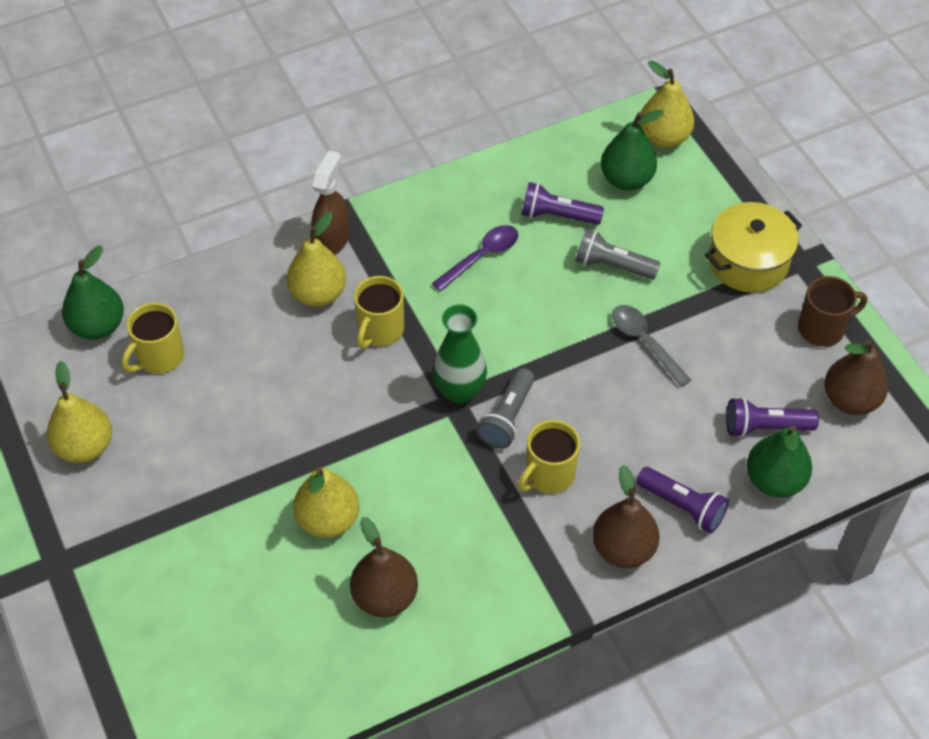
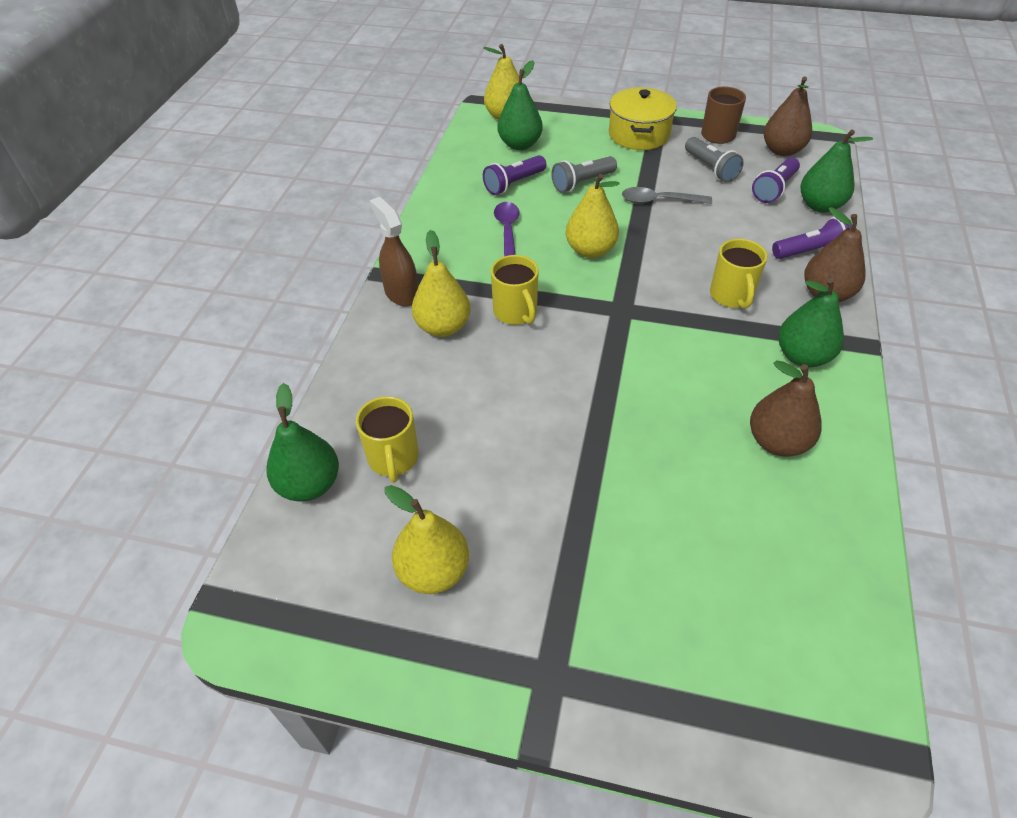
camera: 50 degrees left, 5 degrees down
(328, 520) = (671, 437): yellow pear -> yellow pear (590, 250)
(459, 391) = (614, 301): green vase -> none
(507, 417) = (662, 290): grey flashlight -> grey flashlight (710, 168)
(512, 568) = (802, 356): none -> green pear

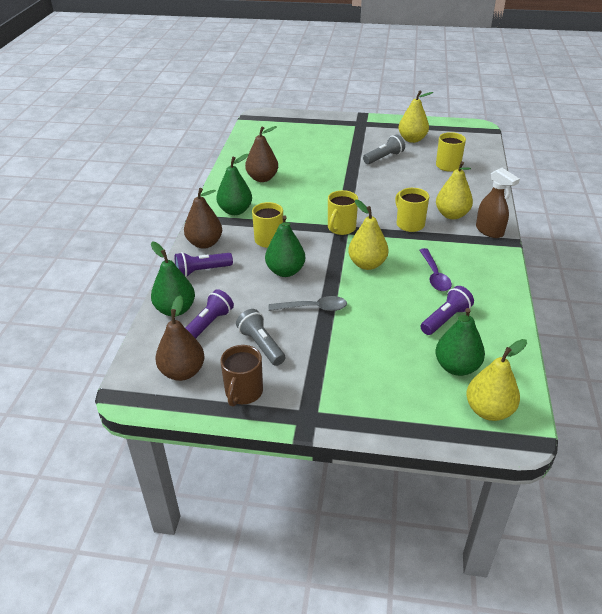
camera: 175 degrees right, 10 degrees down
(309, 484) = (480, 156): green pear -> green pear (285, 271)
(582, 183) = (383, 323): grey flashlight -> grey flashlight (384, 158)
(622, 310) = (341, 228): none -> yellow mug
(639, 134) = (331, 388): yellow pot -> none

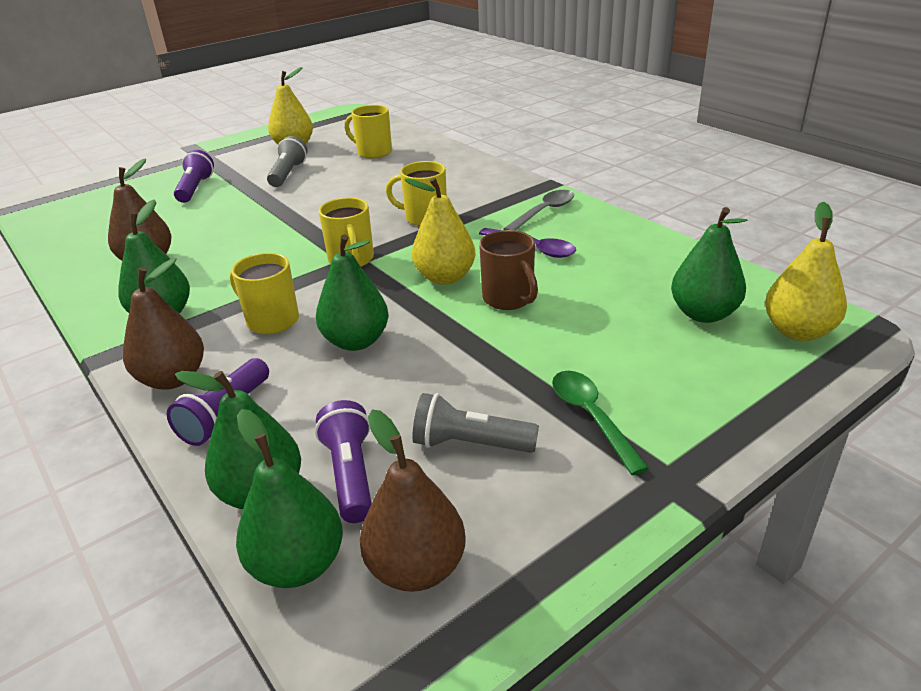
camera: 45 degrees left, 5 degrees down
(154, 342) = (298, 565): none -> green pear
(243, 392) = (548, 520): brown mug -> brown mug (509, 299)
(313, 308) = (461, 358): grey spoon -> grey spoon (544, 212)
(321, 371) = (591, 417): none -> green spoon
(445, 319) = (614, 279): purple flashlight -> purple flashlight (195, 189)
(451, 215) = (453, 190): yellow pear -> none
(489, 231) = (514, 185): brown spray bottle -> none

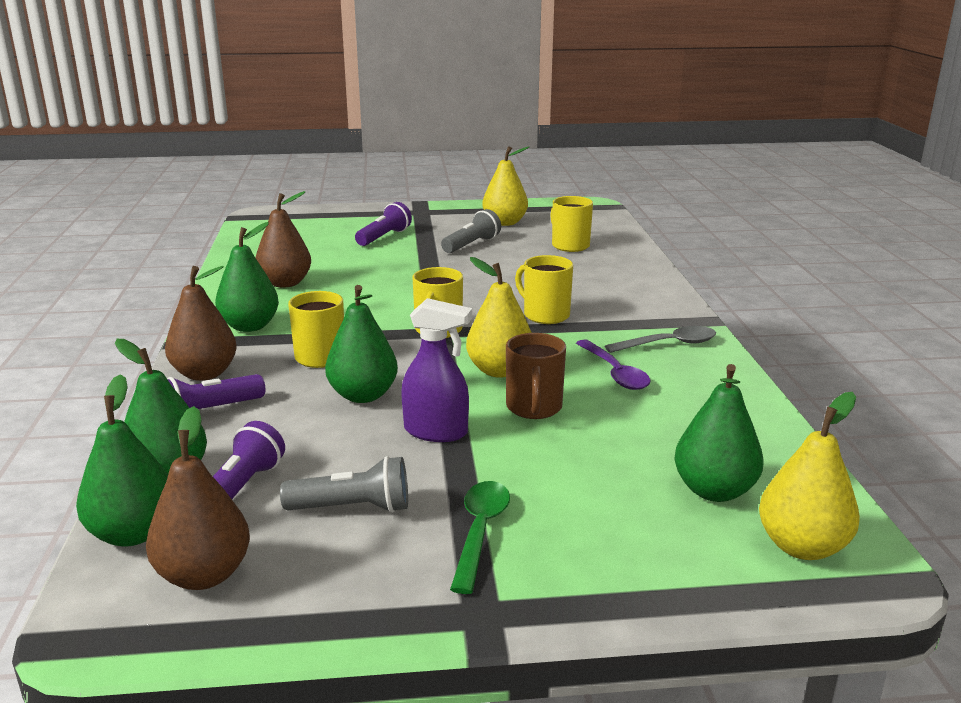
camera: 30 degrees right, 10 degrees down
(457, 349) = (436, 432): none -> purple spray bottle
(470, 444) = (353, 508): grey flashlight -> grey flashlight turned 135 degrees clockwise

